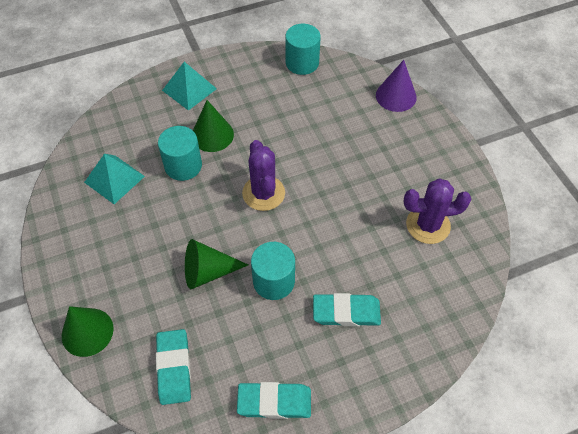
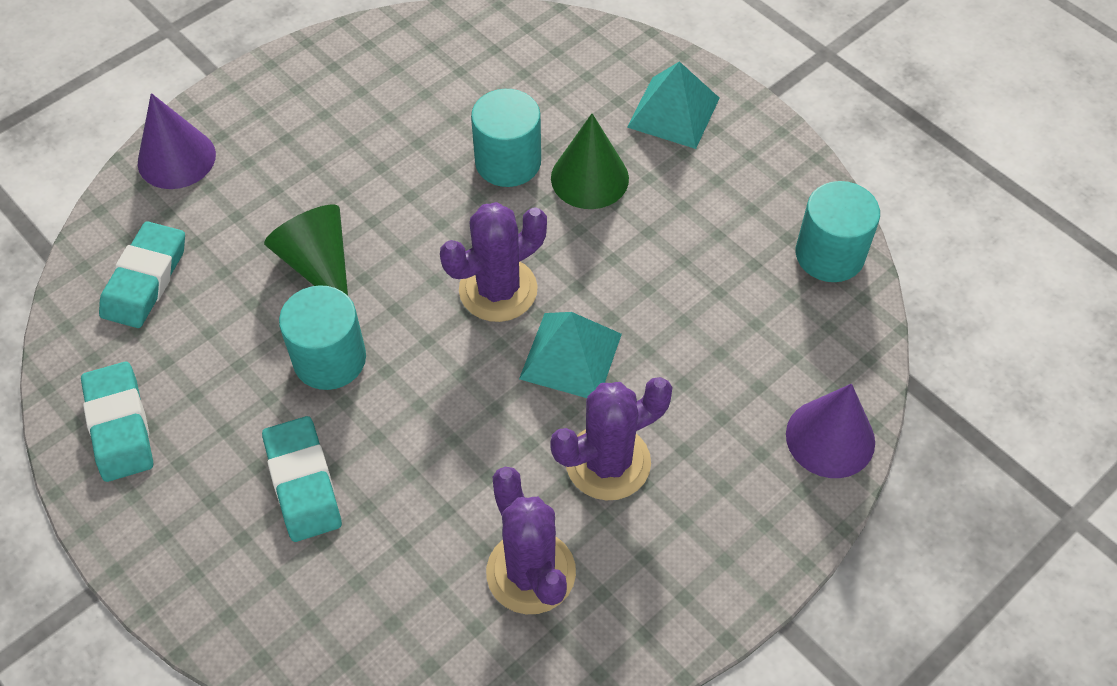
camera: 70 degrees right, 0 degrees up
(87, 332) = (176, 158): green cone -> purple cone
(114, 179) = (445, 87): turquoise pyramid -> turquoise pyramid (571, 356)
(174, 368) = (145, 279): turquoise eraser -> turquoise eraser turned 45 degrees counterclockwise
(380, 178) = (608, 462): none -> purple cactus

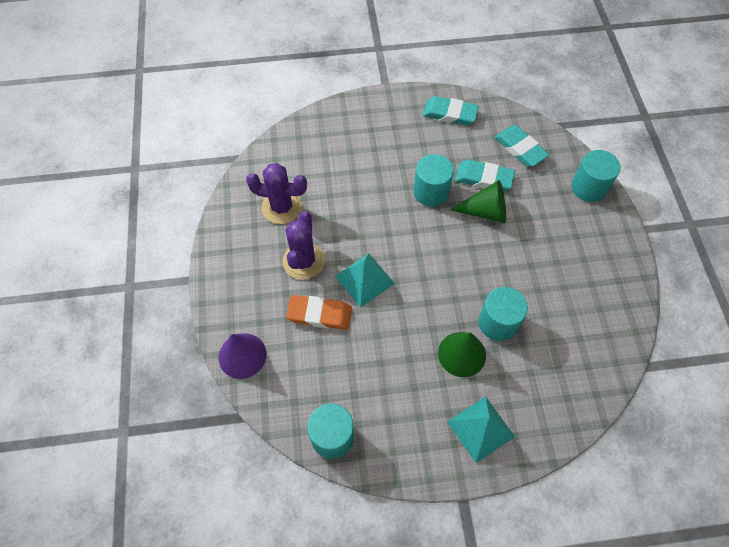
camera: 125 degrees right, 5 degrees up
(176, 158) = (588, 187): purple cone -> turquoise cylinder
(303, 482) = (379, 157): turquoise eraser -> turquoise eraser (484, 178)
(498, 290) = (421, 272): purple cactus -> none
(678, 379) = (319, 314): none -> orange eraser

